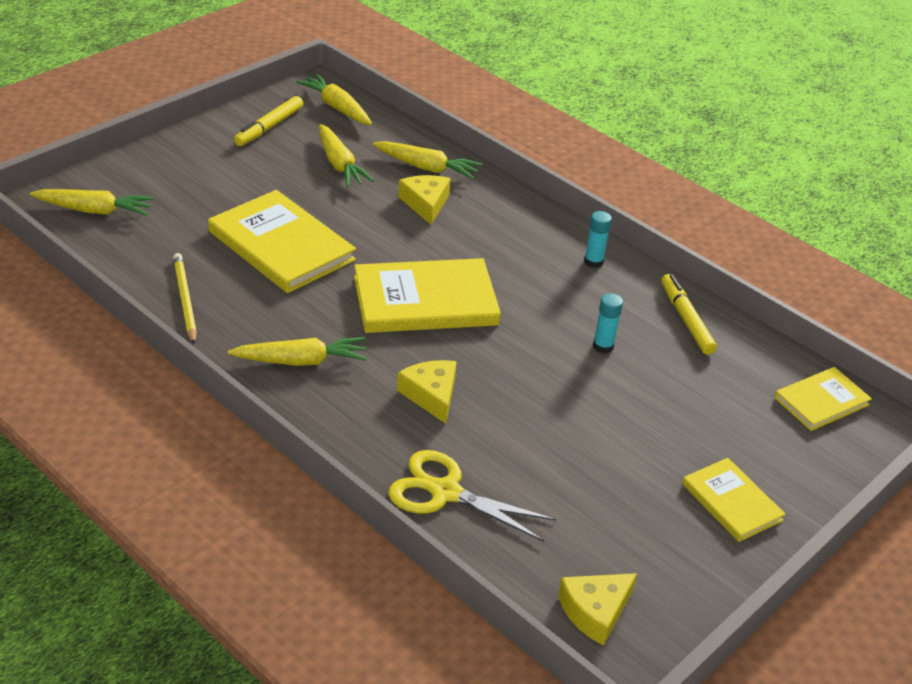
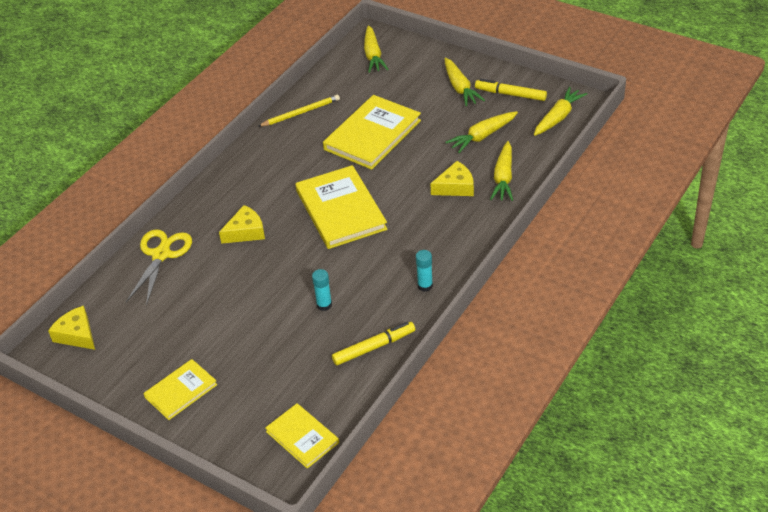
camera: 85 degrees right, 5 degrees up
(301, 361) = (260, 171): yellow carrot -> yellow carrot (460, 88)

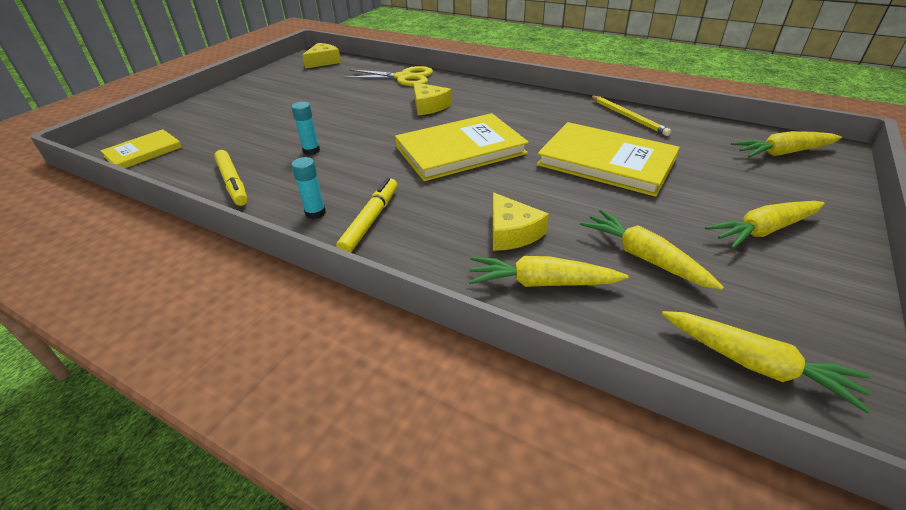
camera: 85 degrees right, 5 degrees down
(181, 391) = (241, 99): yellow book -> none
(510, 94) = (787, 291): yellow marker -> yellow marker (370, 220)

